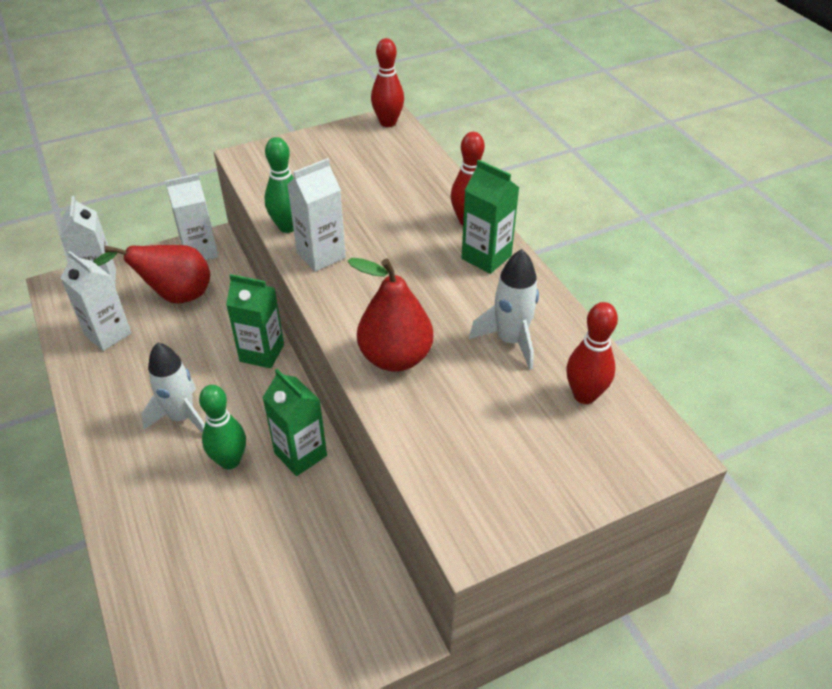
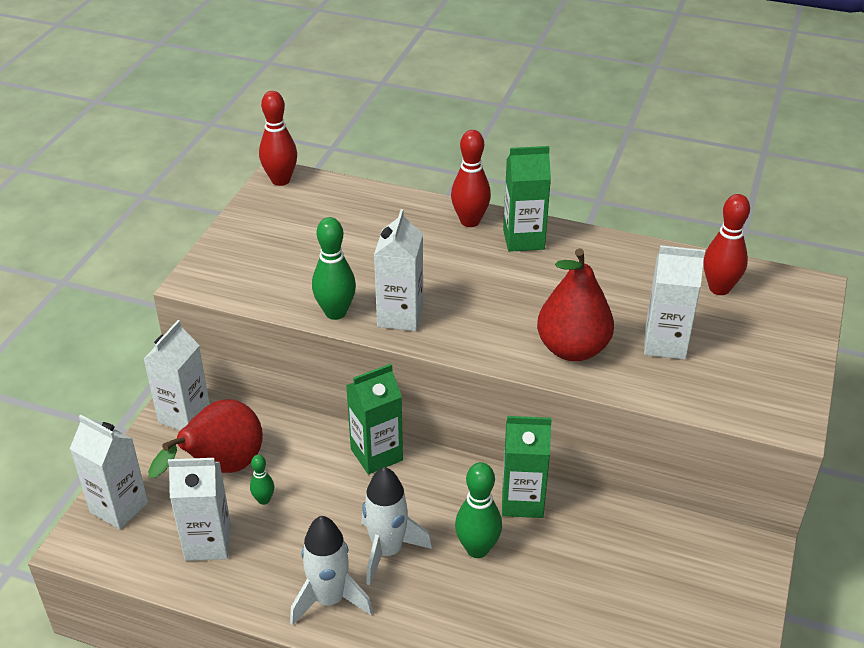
camera: 45 degrees left, 5 degrees down
(167, 332) = (264, 500): none -> green bowling pin
(469, 404) = (665, 343): none -> white carton
(510, 341) = (626, 285): white rocket -> white rocket (329, 599)

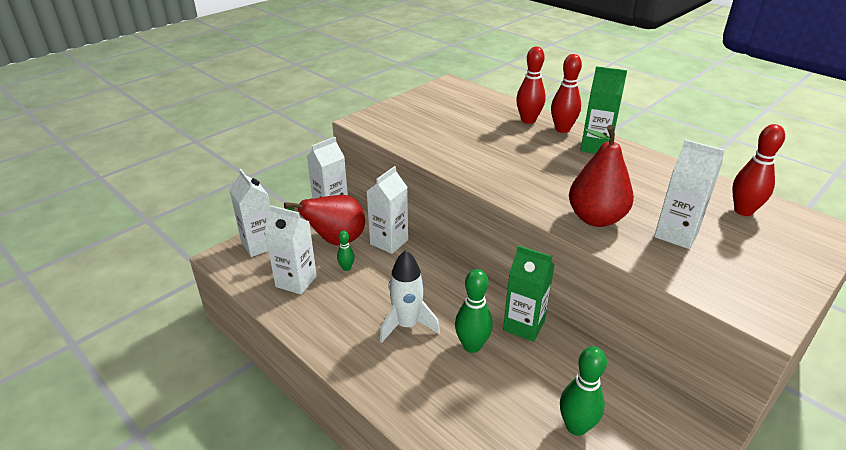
camera: 25 degrees right, 5 degrees down
(280, 180) = (450, 84): red bowling pin -> red bowling pin (528, 120)
(329, 599) = (349, 342): white rocket -> none
(335, 312) = (436, 156): green bowling pin -> green bowling pin (576, 426)
(376, 454) = (436, 264): green carton -> none
(400, 316) = (478, 168): white carton -> white carton (389, 242)

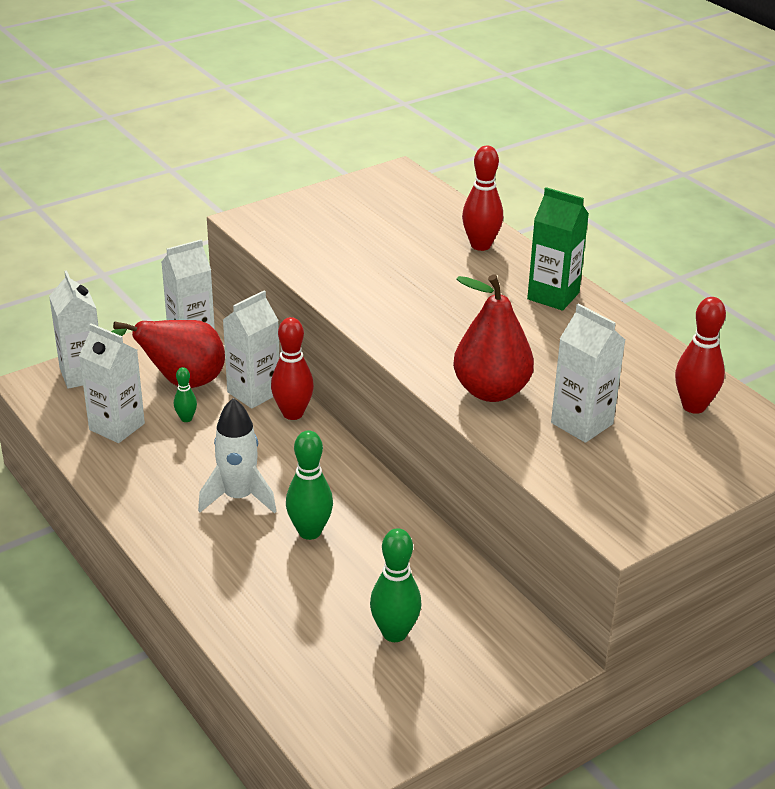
camera: 10 degrees right, 0 degrees up
(524, 325) = (386, 518): green carton -> none
(562, 129) = (521, 264): red bowling pin -> red bowling pin (293, 413)

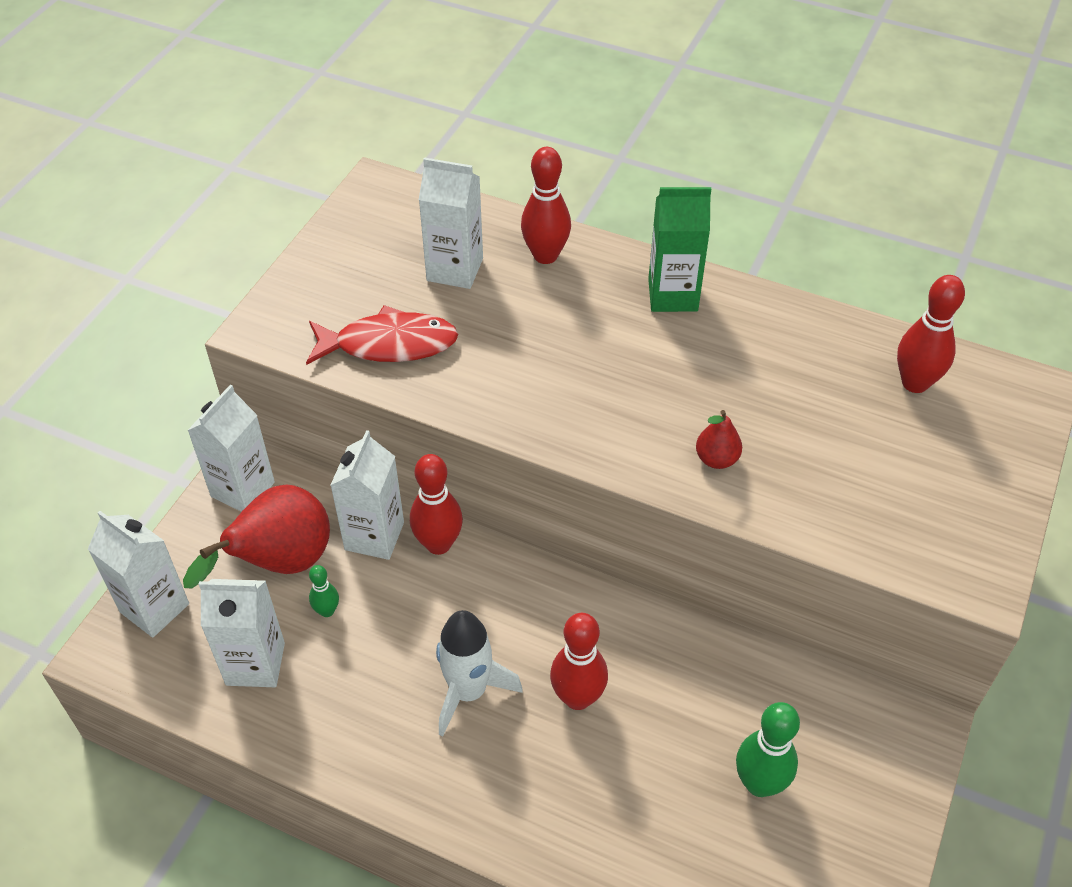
camera: 30 degrees left, 15 degrees up
(309, 532) = (577, 697): green bowling pin -> red bowling pin
(323, 255) = (389, 344): none -> red fish
(491, 391) = (716, 459): red pear -> red pear, size x0.48
(582, 423) = (835, 459): white carton -> white carton (455, 269)

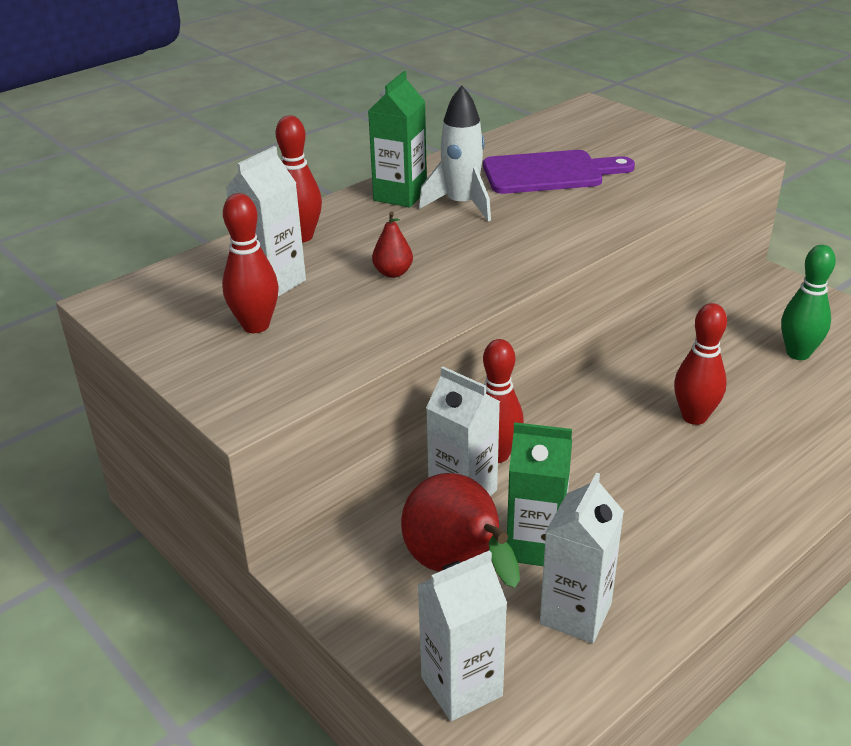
camera: 65 degrees left, 15 degrees down
(243, 489) = (341, 577): white carton -> none
(327, 611) = (535, 546): green bowling pin -> green carton
(389, 344) = (337, 336): red fish -> none
(468, 691) = (666, 475): white rocket -> white rocket (461, 205)
(716, 459) = (582, 218): red pear -> red pear (393, 273)
(809, 401) = (549, 173): none -> purple cutting board
(915, 383) = (558, 137): red bowling pin -> red bowling pin (256, 326)

